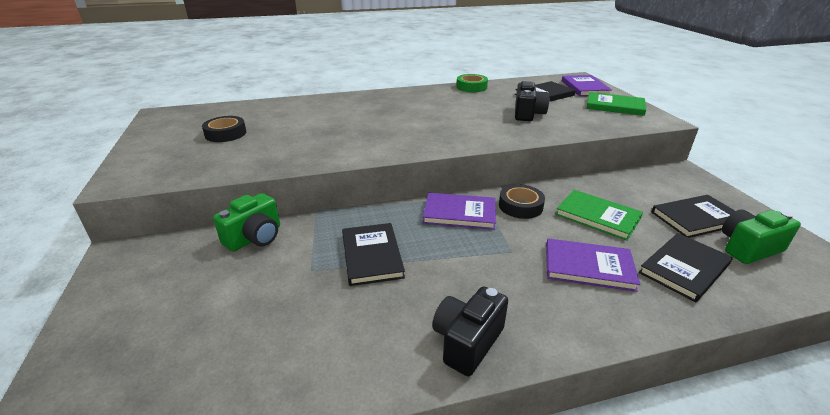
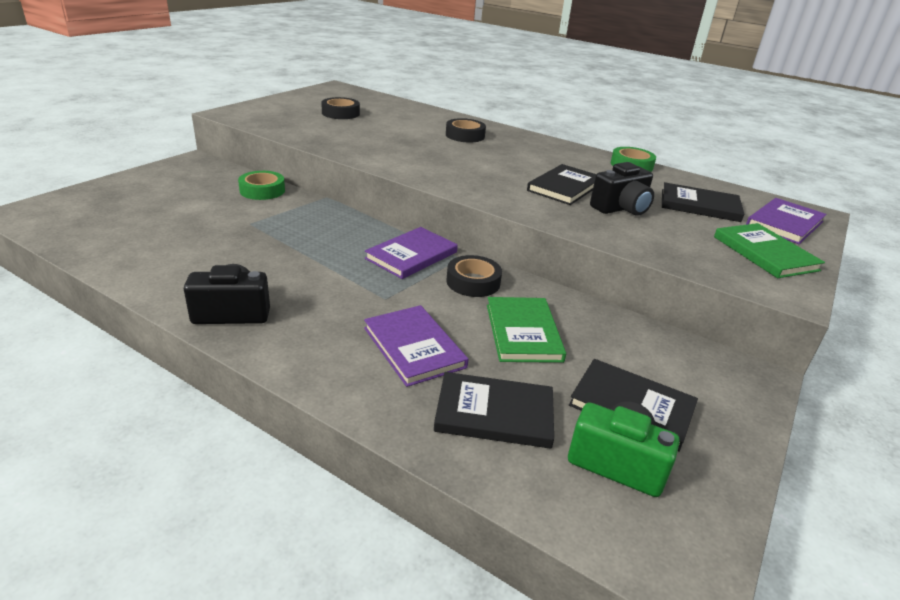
camera: 45 degrees right, 0 degrees up
(255, 238) = (262, 190): green camera -> green tape
(353, 109) = (465, 135): none -> black tape
(372, 255) = (295, 239): black book -> black book (565, 187)
(459, 213) = (411, 255): purple book -> purple book turned 75 degrees clockwise

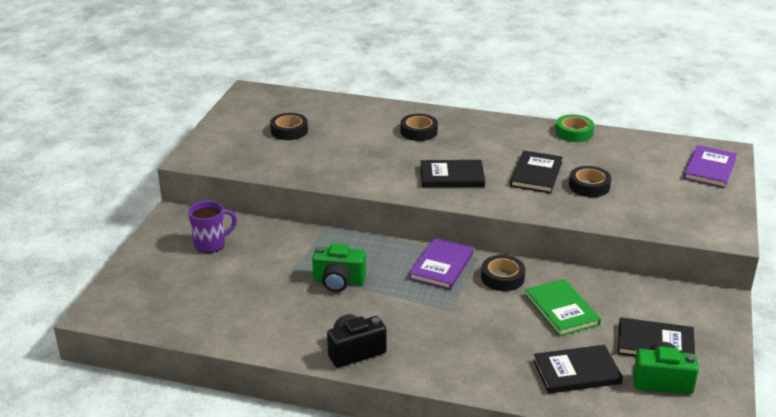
camera: 15 degrees left, 0 degrees up
(197, 187) = (211, 244): none -> purple mug
(262, 190) = (269, 233): green tape -> none
(287, 243) = (338, 281): none -> green camera
(414, 347) = (498, 342): purple book -> none
(621, 208) = (589, 186): black camera -> black tape
(699, 205) = (644, 166): black book -> black book (452, 176)
(765, 253) = (704, 204): green book -> none

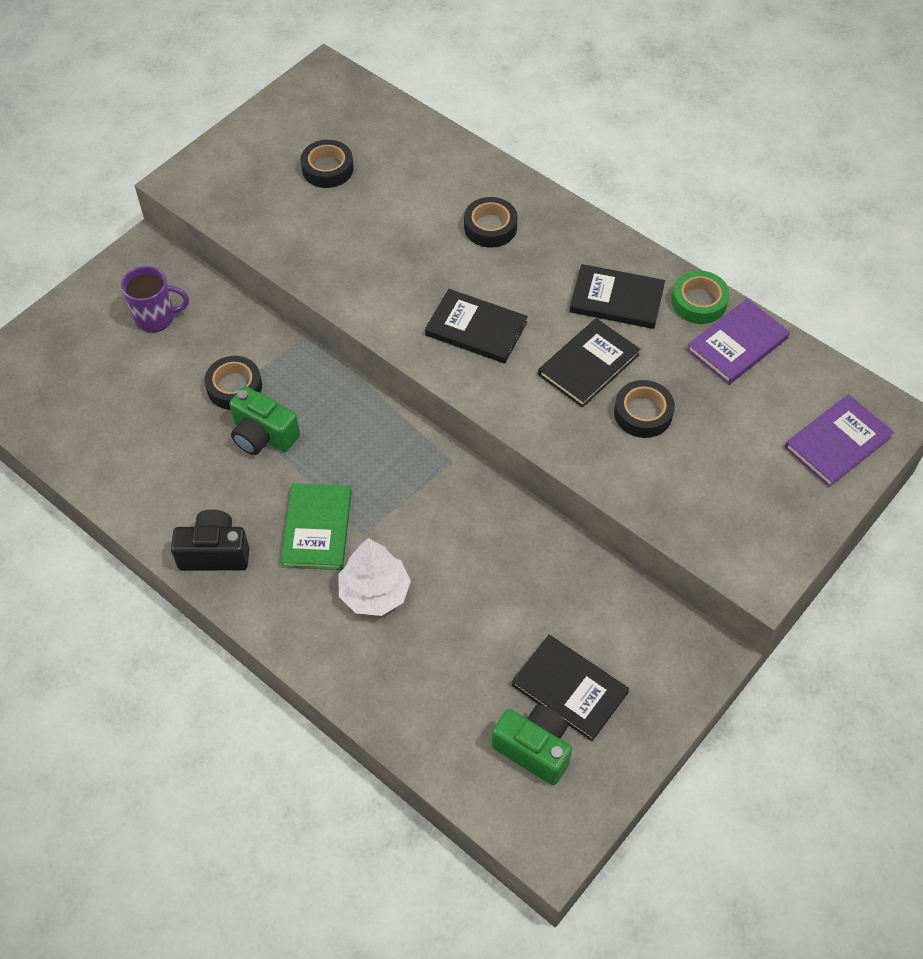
camera: 25 degrees right, 25 degrees up
(441, 266) = (398, 457): purple book -> purple book (737, 344)
(485, 336) = (374, 592): none -> white tree
(502, 278) = (459, 506): black tape -> black tape (234, 387)
(561, 310) = (494, 588): green book -> green book (317, 528)
(576, 372) = (443, 691): black book -> black book (616, 299)

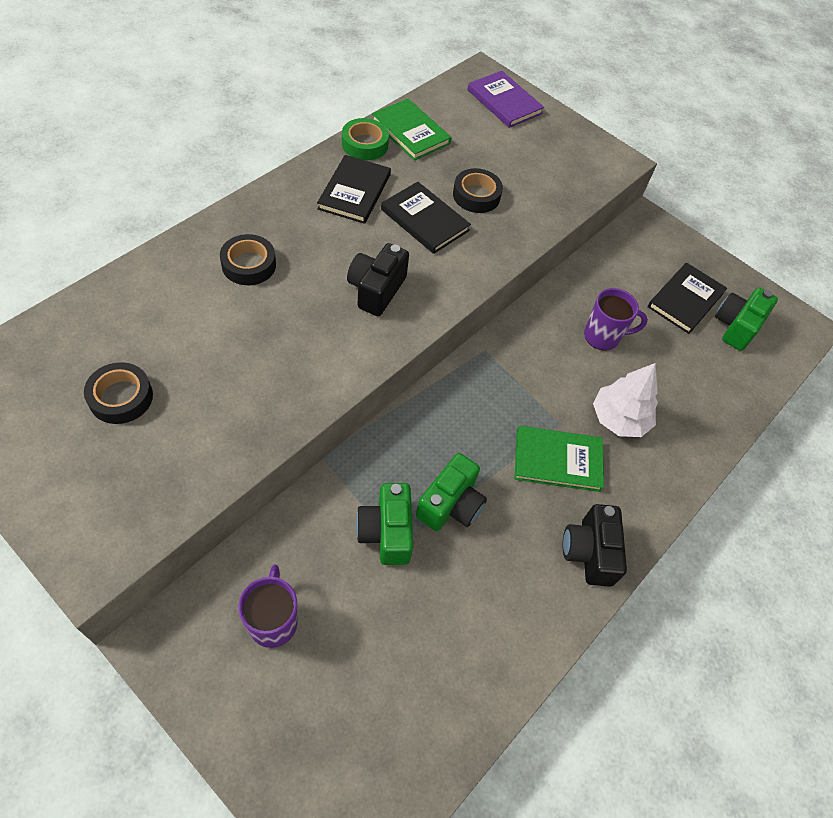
camera: 95 degrees left, 0 degrees up
(234, 387) = (386, 532): black tape -> green camera
(476, 329) = (376, 290): black book -> black camera
(491, 583) = (603, 336): none -> purple mug
(737, 344) = (410, 132): purple book -> green book

